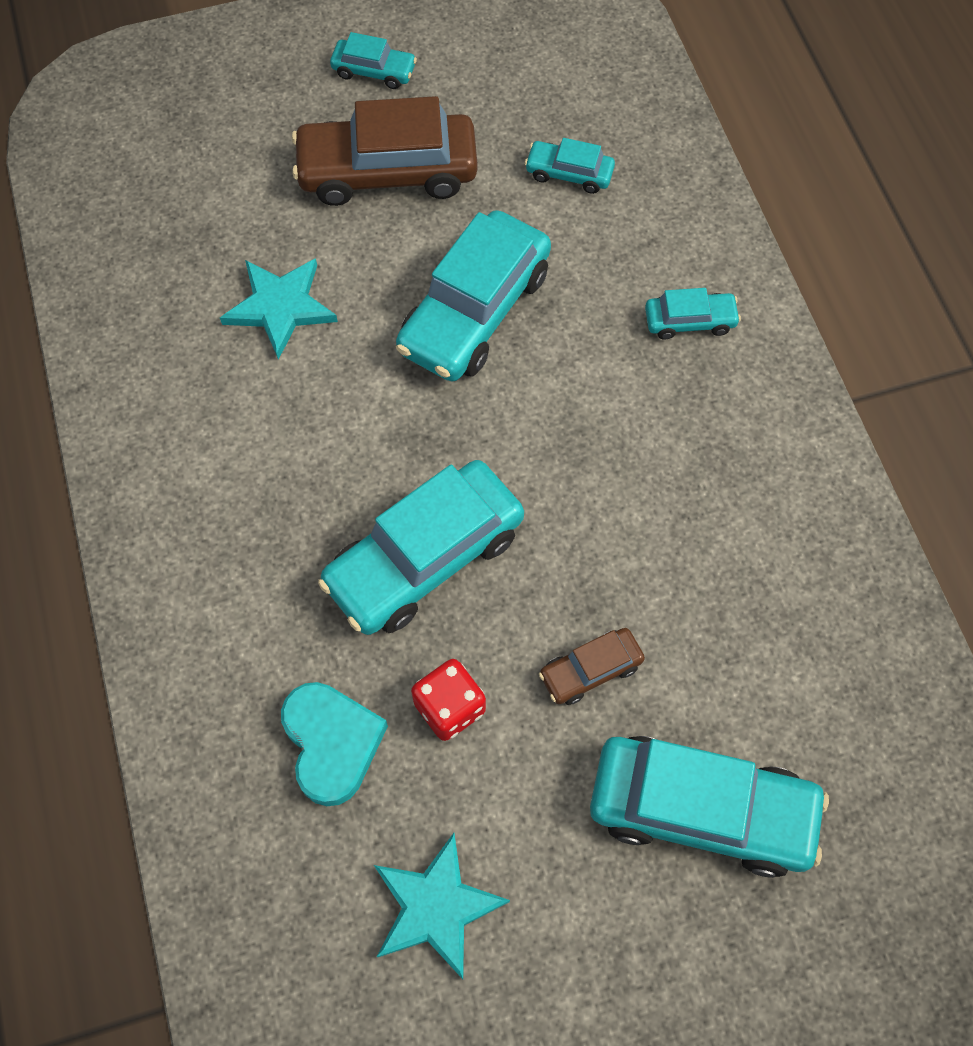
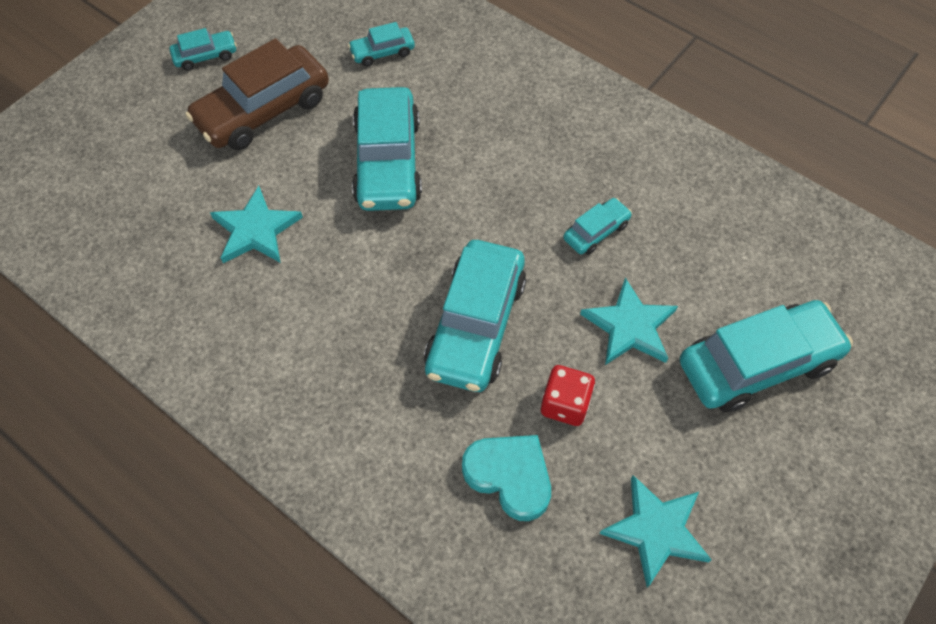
camera: 35 degrees left, 5 degrees down
(590, 670) = (629, 326): brown car -> turquoise star
(690, 321) = (523, 96): turquoise car -> turquoise car (596, 232)

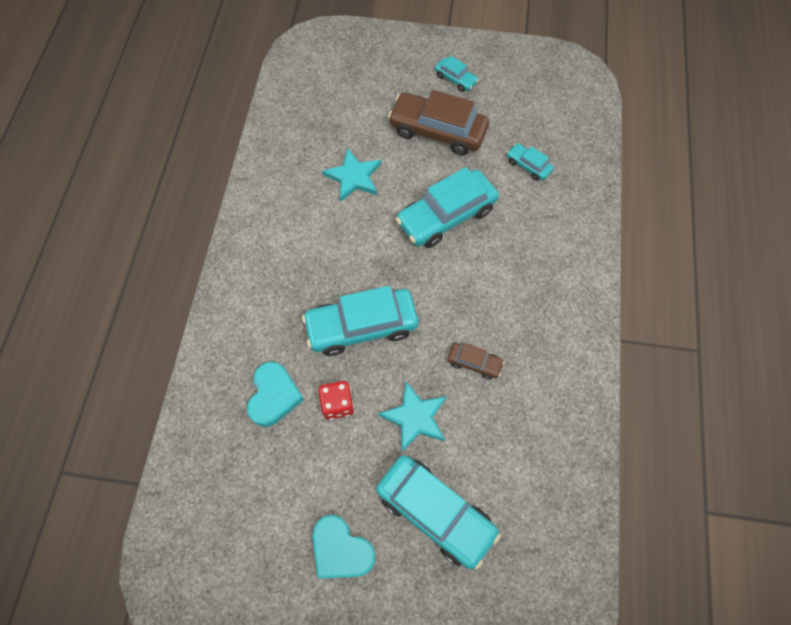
camera: 60 degrees right, 5 degrees up
(596, 232) = (474, 363): turquoise car -> brown car
(656, 530) = (283, 497): turquoise star -> none
(756, 491) = (341, 550): none -> turquoise heart

